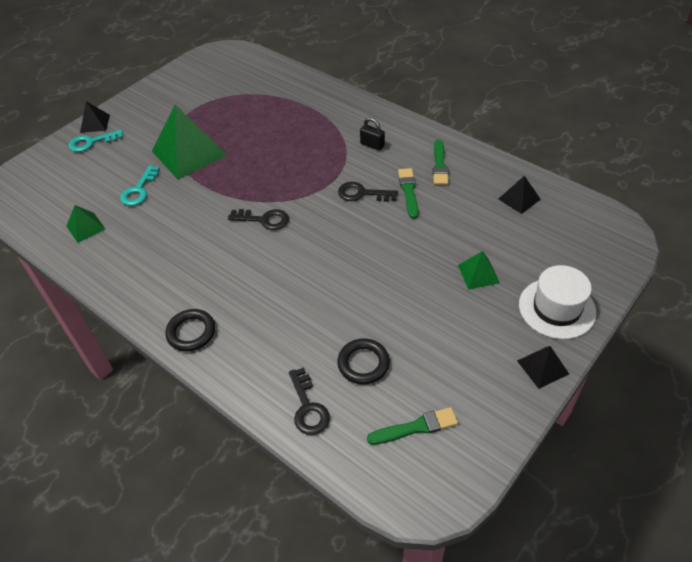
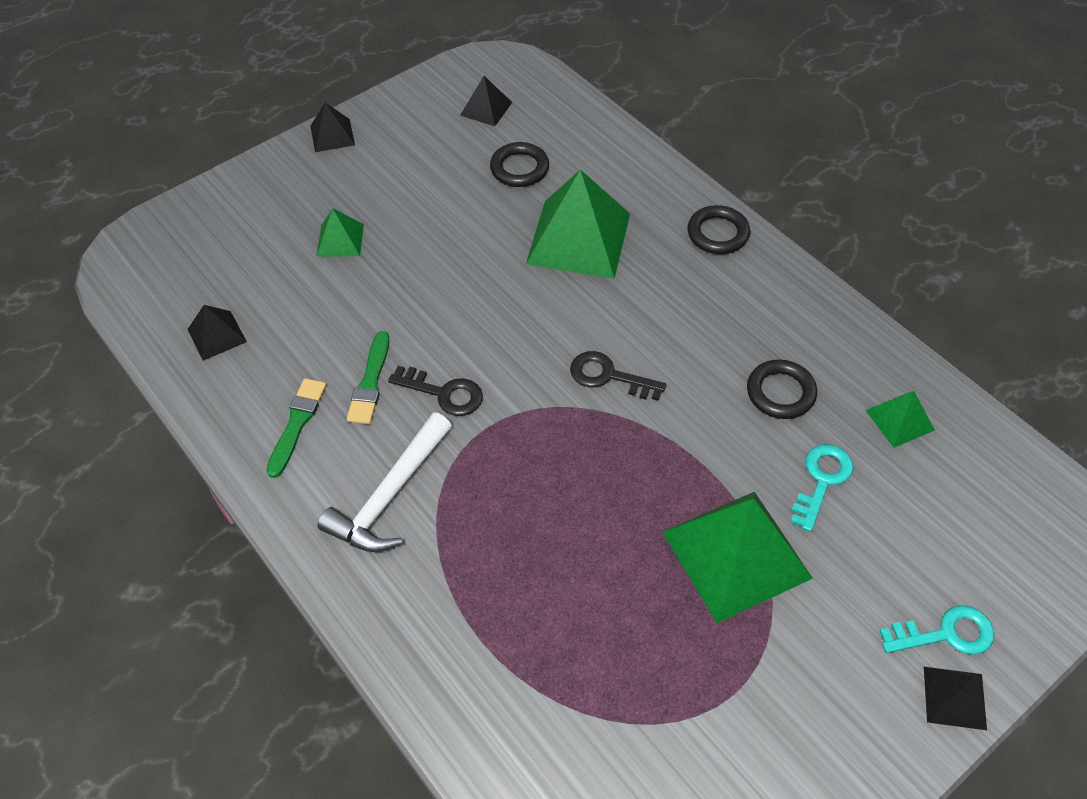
camera: 170 degrees left, 5 degrees up
(156, 229) = (780, 392): none -> black ring
(300, 308) = (579, 238): none -> green pyramid
(308, 407) = (589, 140): black key -> none
(372, 145) = (389, 495): black padlock -> white hammer
(416, 427) = (486, 108): green brush -> black pyramid
(556, 308) = (276, 186): white hat -> none

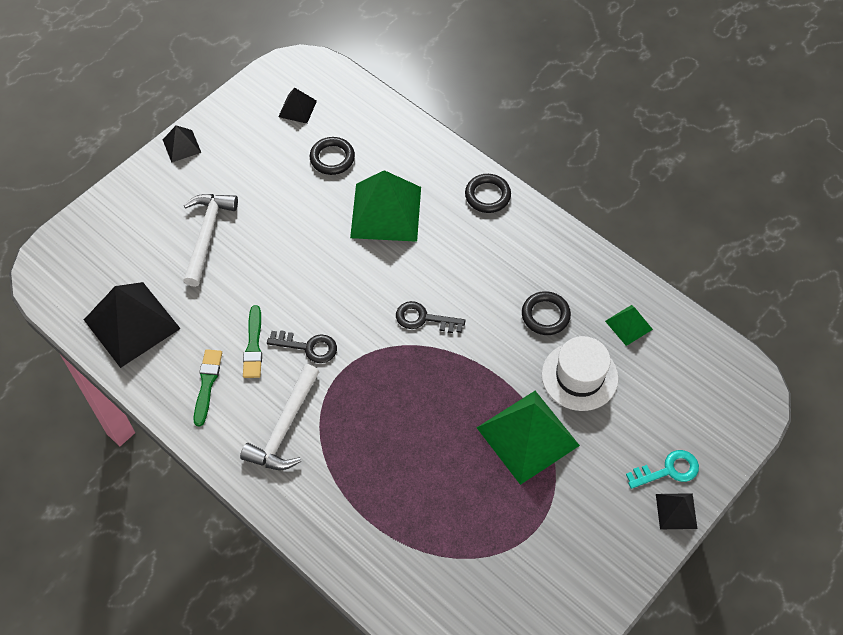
camera: 10 degrees left, 5 degrees up
(217, 335) = (132, 324): black pyramid -> black pyramid, size x2.05
(340, 240) = (207, 235): green pyramid -> white hammer
(821, 481) = (579, 376): turquoise key -> white hat

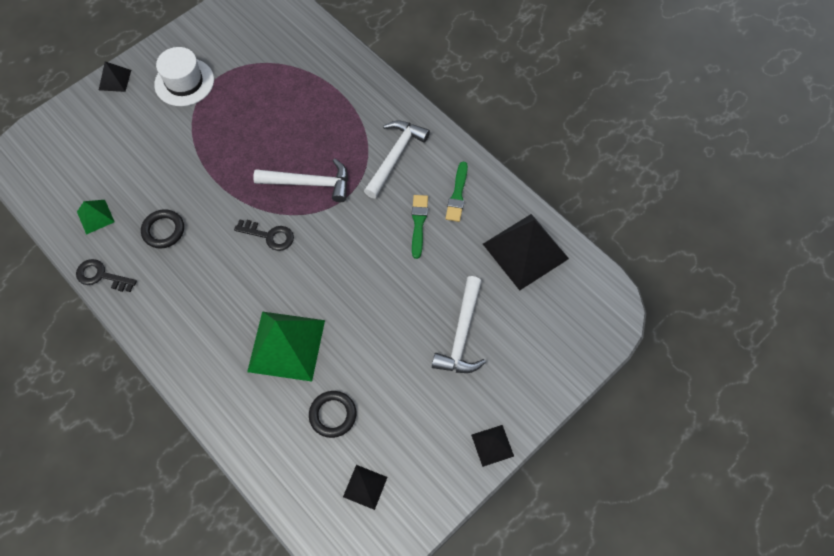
camera: 175 degrees left, 5 degrees up
(308, 347) = (372, 219): black key -> black key (101, 276)
(387, 384) = (309, 183): none -> white hammer
(487, 195) = (183, 356): black ring -> none
(527, 436) = (207, 136): green pyramid -> none
(579, 376) = (152, 178): white hat -> white hat (184, 82)
(668, 470) = (109, 106): turquoise key -> none

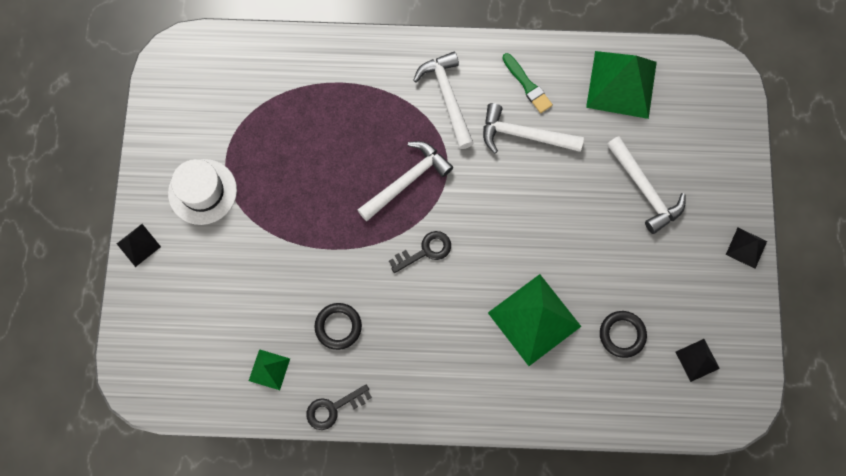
camera: 45 degrees left, 10 degrees up
(418, 223) = (524, 135): green brush -> white hammer
(525, 251) = (621, 84): black pyramid -> green pyramid

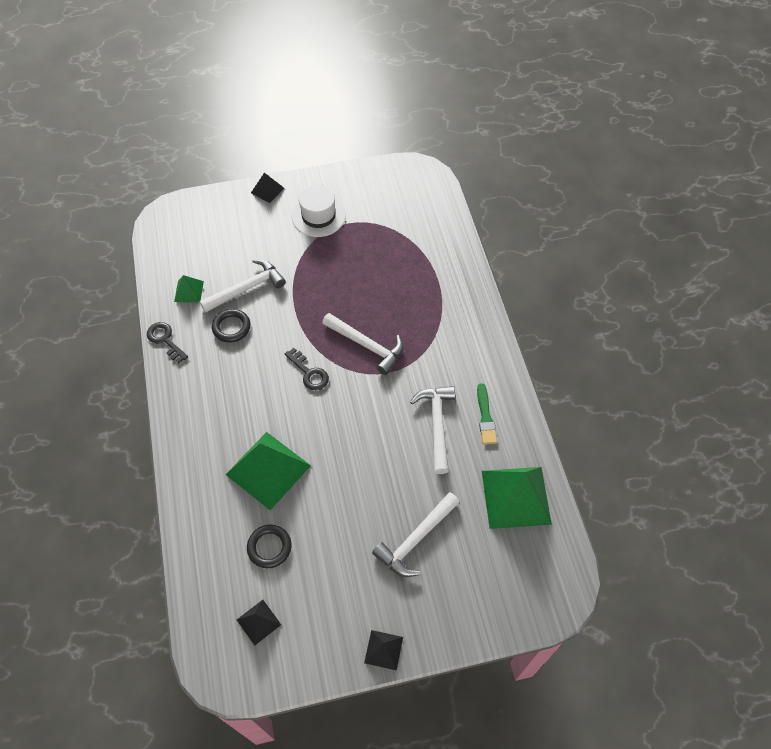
camera: 75 degrees right, 15 degrees down
(447, 97) = (451, 358): white hammer -> white hammer (247, 288)
(527, 85) = (485, 417): green brush -> green brush turned 45 degrees counterclockwise

